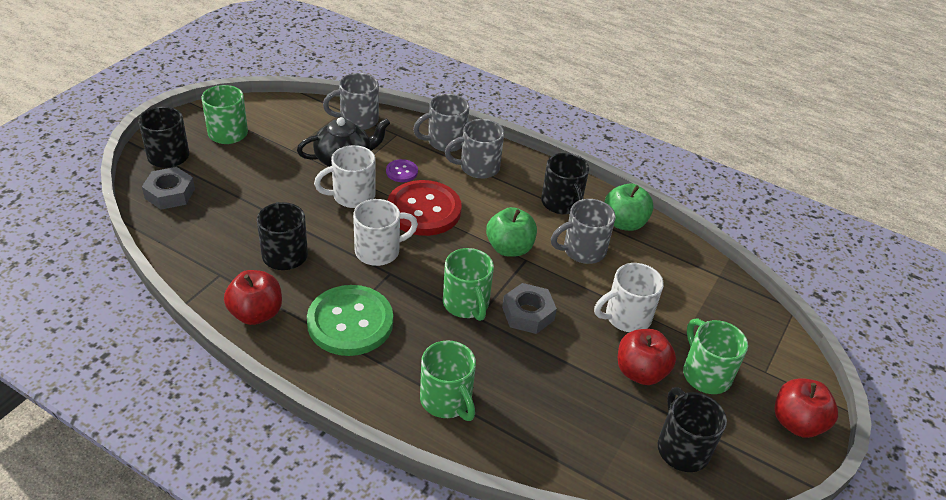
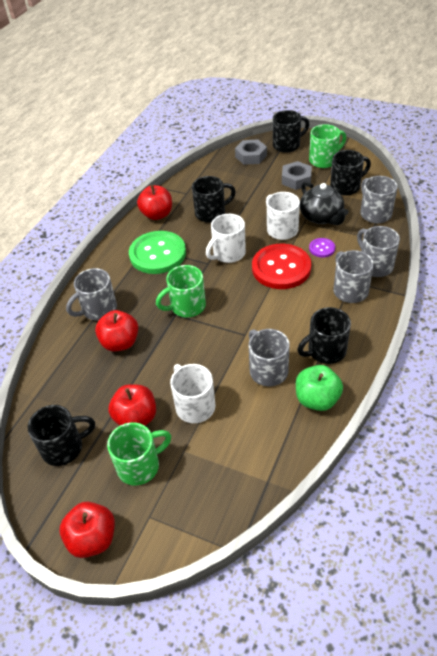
camera: 90 degrees right, 5 degrees up
(295, 128) = (346, 187): none -> black mug
(379, 251) = (228, 254): white mug -> white mug turned 75 degrees clockwise
(447, 400) = (98, 310): green mug -> grey mug
(509, 248) = (254, 323): green apple -> none
(516, 379) = (120, 343): none -> red apple
(528, 313) = (185, 342): grey nut -> grey nut (296, 179)

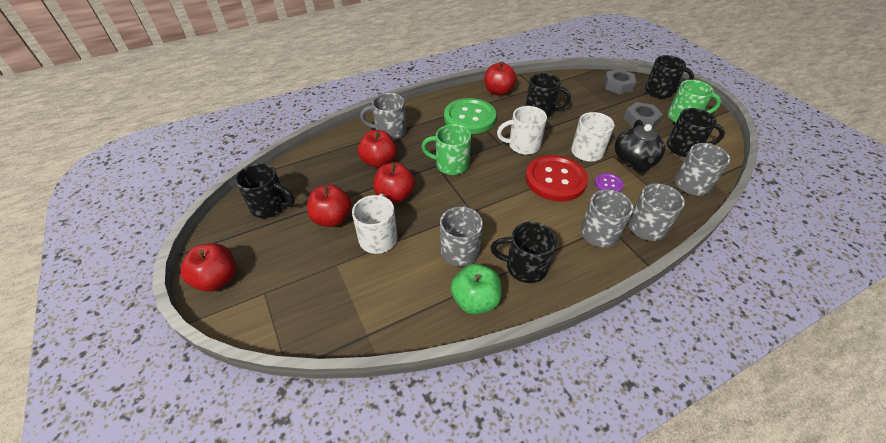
camera: 35 degrees right, 0 degrees up
(140, 465) = (298, 253): green mug -> none
(168, 362) = (395, 195): none -> red apple

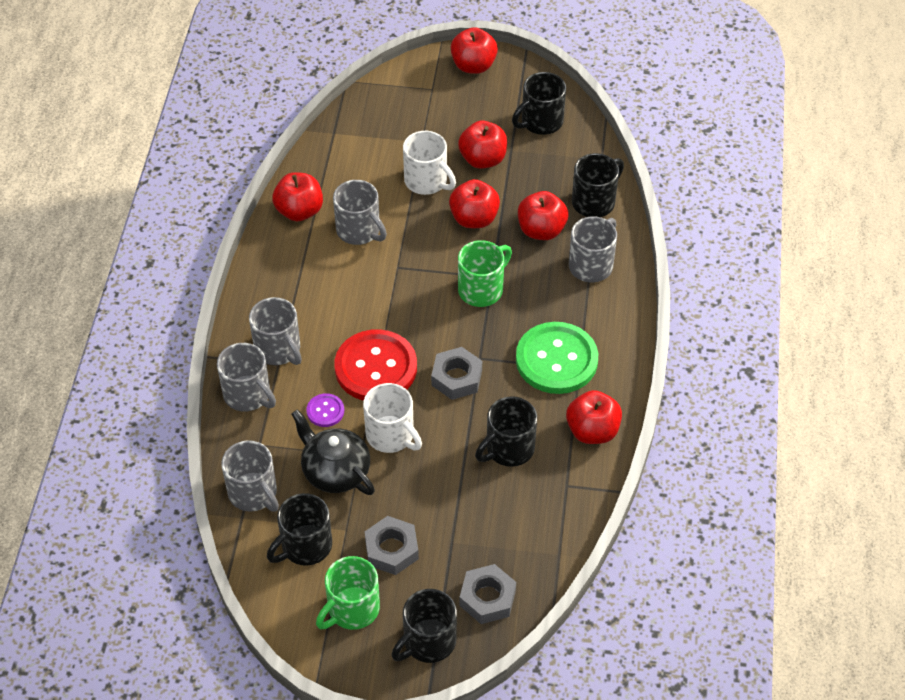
camera: 125 degrees right, 5 degrees up
(475, 300) = (299, 211): green apple -> red apple
(522, 145) = (456, 378): white mug -> grey nut
(524, 267) = (298, 264): black mug -> black mug (594, 201)

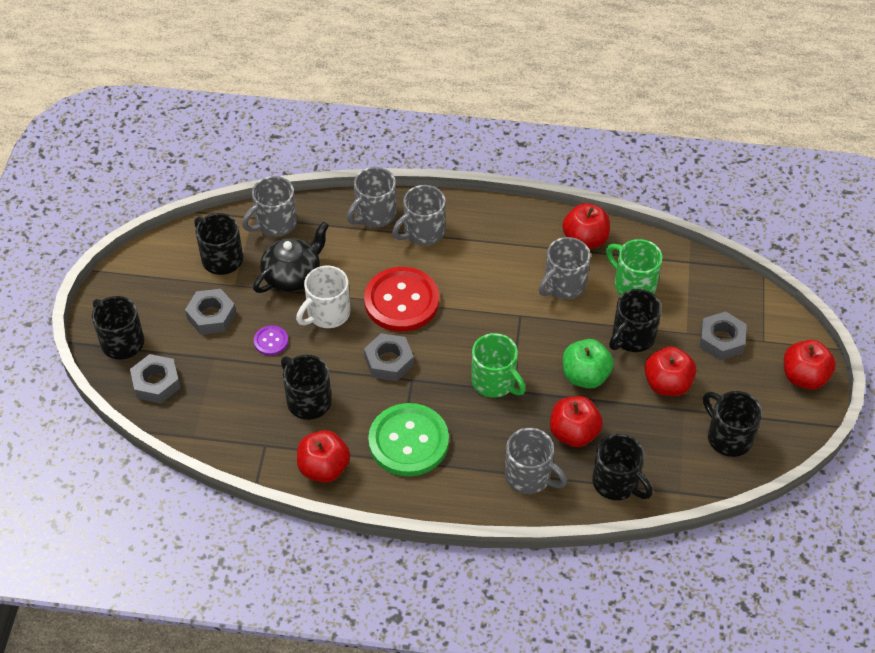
camera: 90 degrees right, 0 degrees up
(325, 411) = (355, 267): purple button -> purple button (271, 341)
(352, 609) = (158, 291): green mug -> green mug (633, 284)
(427, 181) = (632, 337): white mug -> black mug
(431, 117) = (721, 340): none -> grey nut
(474, 219) = (585, 376): red apple -> green apple

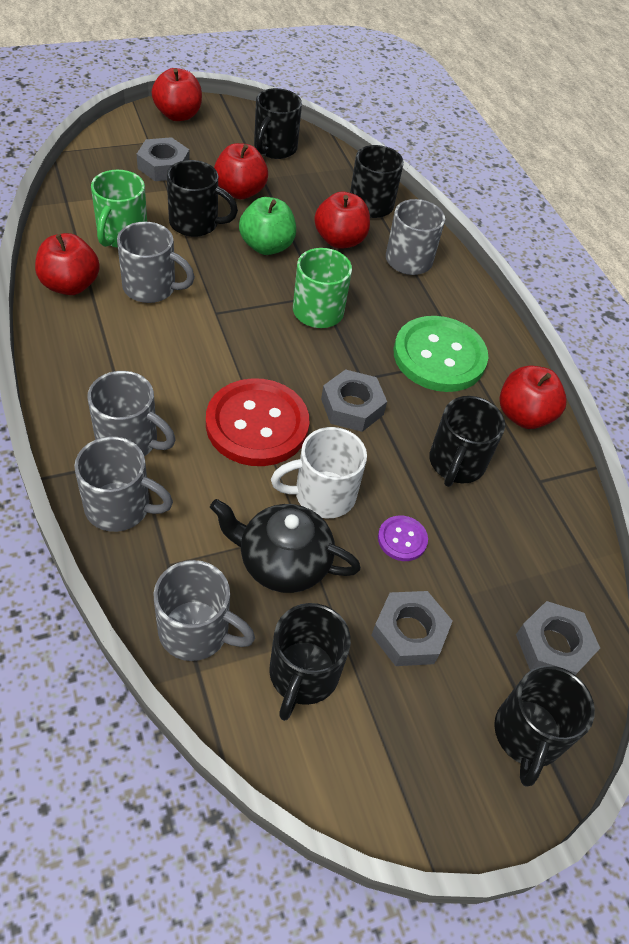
camera: 125 degrees left, 0 degrees up
(327, 314) = (322, 495): white mug -> white mug turned 150 degrees clockwise

